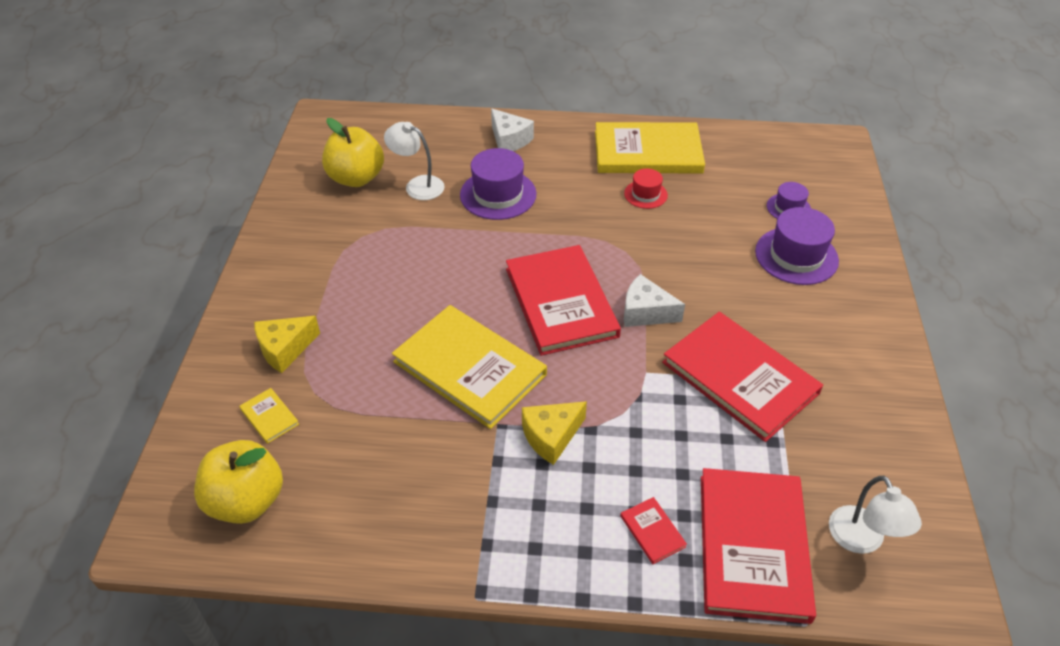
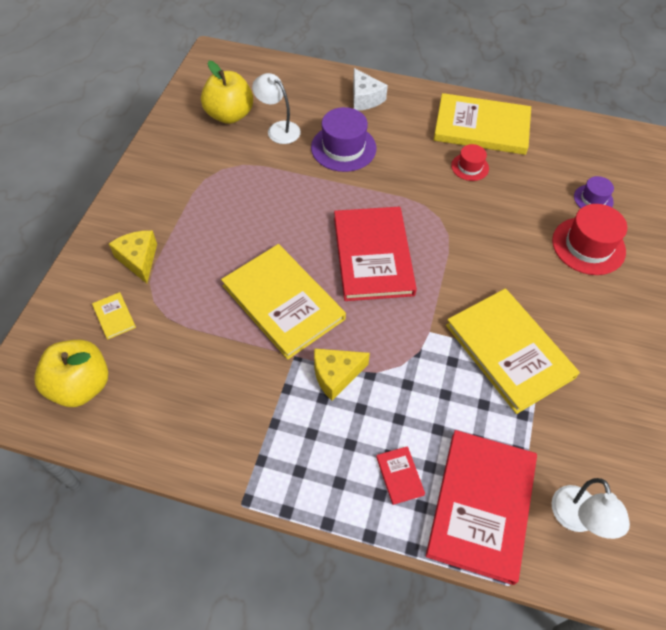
camera: 10 degrees right, 10 degrees up
(284, 349) = (139, 259): yellow cheese -> yellow cheese turned 90 degrees clockwise
(645, 312) = (442, 277): white cheese -> none
(740, 378) = (509, 351): red book -> yellow book
(796, 256) = (588, 246): purple hat -> red hat

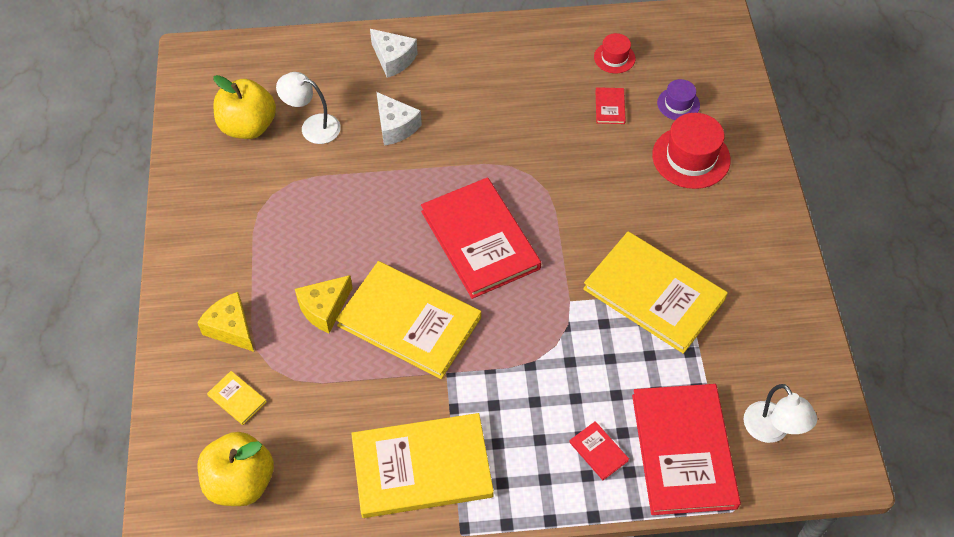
camera: 20 degrees left, 0 degrees up
(336, 375) = (496, 378): yellow cheese -> yellow cheese (324, 309)
(343, 148) = (395, 127): purple hat -> white cheese
(470, 167) = (540, 107): red hat -> red hat (614, 58)
(481, 127) = (534, 55): yellow book -> yellow book (422, 467)
(530, 184) = (610, 107): none -> red book

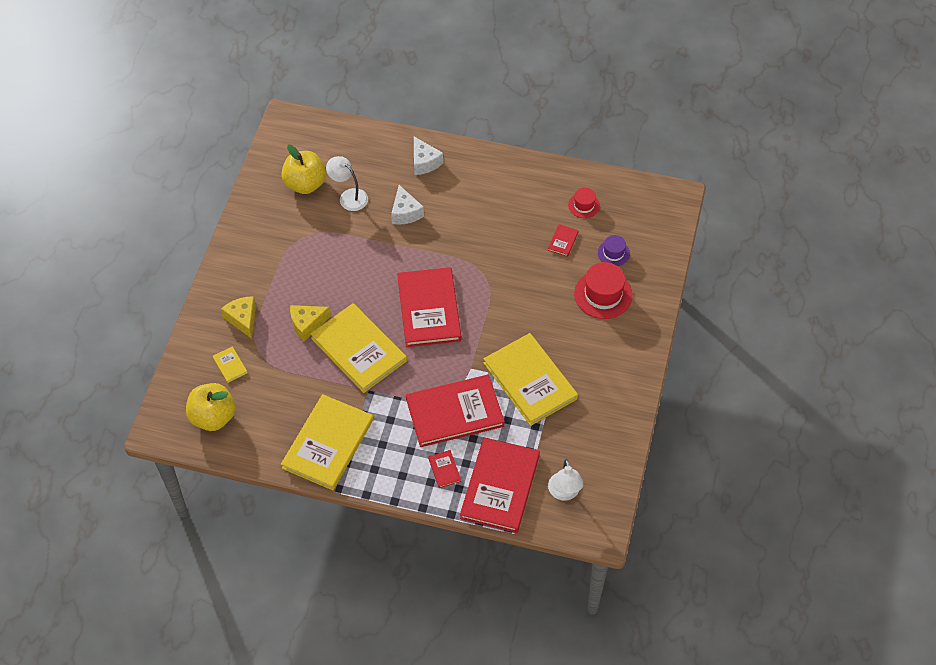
camera: 20 degrees right, 0 degrees up
(422, 467) = (328, 444): yellow book -> yellow book turned 75 degrees counterclockwise
(576, 367) = (455, 412): none -> red book

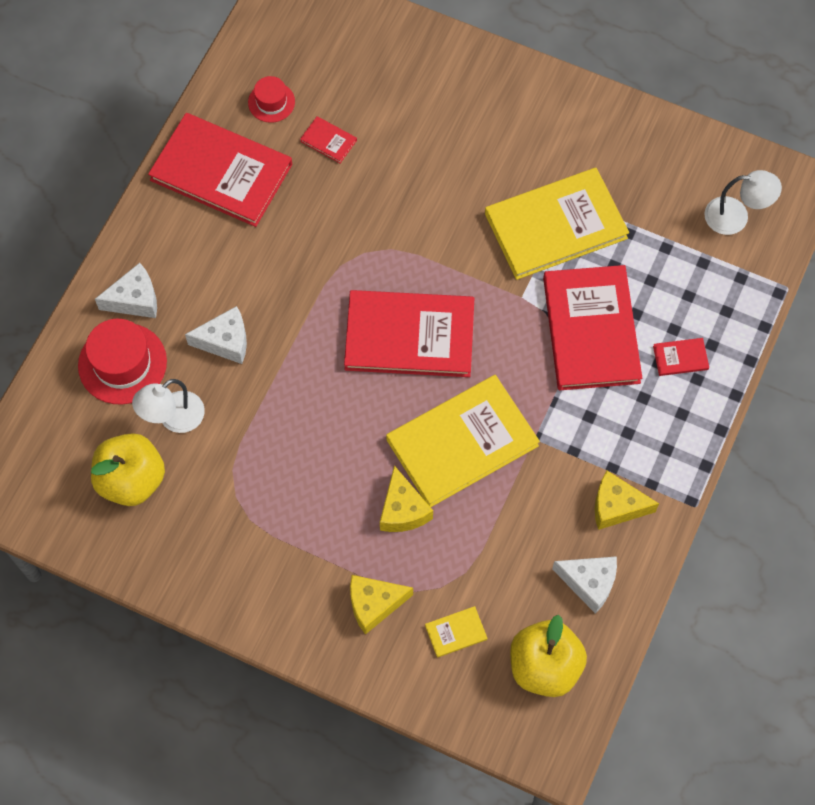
camera: 80 degrees left, 10 degrees up
(272, 435) = (589, 583): none -> white cheese
(328, 444) = (616, 506): yellow book -> yellow cheese
(500, 486) = (716, 293): red book -> red book (221, 172)
(603, 294) = (431, 109): red hat -> red hat (122, 363)
(613, 253) = (363, 82): purple hat -> none

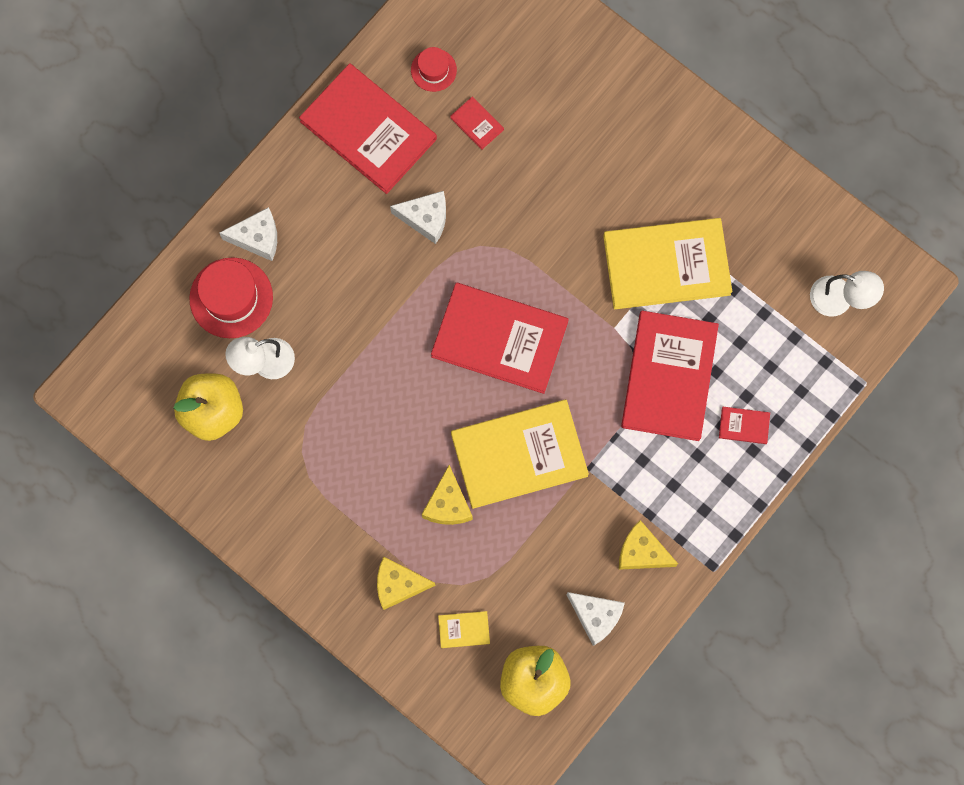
camera: 15 degrees right, 10 degrees up
(225, 341) = (330, 300): white cheese -> white cheese (426, 218)

